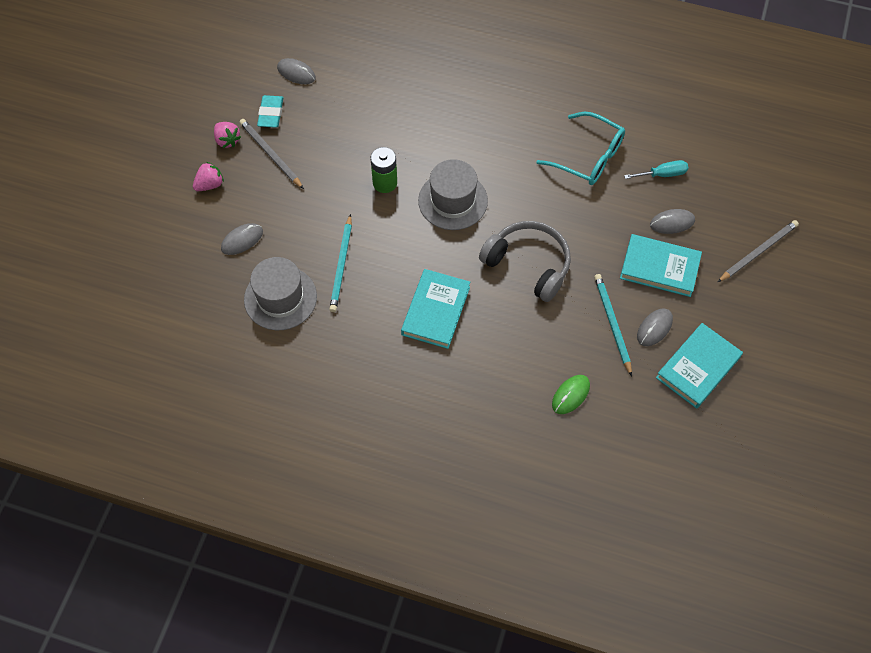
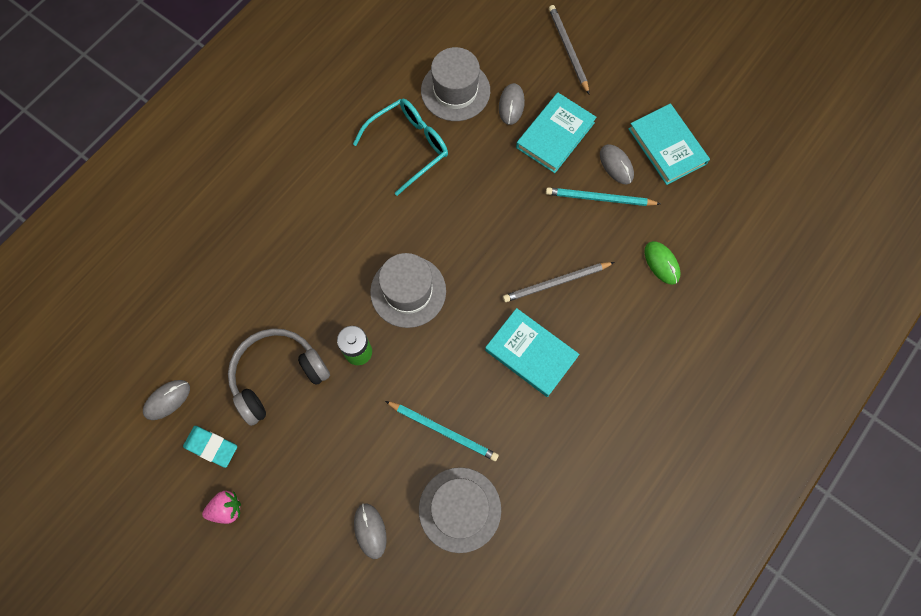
camera: 70 degrees left, 10 degrees up
(210, 185) = (280, 547): pink strawberry -> none
(270, 154) = (268, 464): grey pencil -> grey pencil (556, 283)
(528, 264) = (510, 247): grey headphones -> grey headphones (277, 375)
(662, 174) = (455, 91): turquoise screwdriver -> grey hat

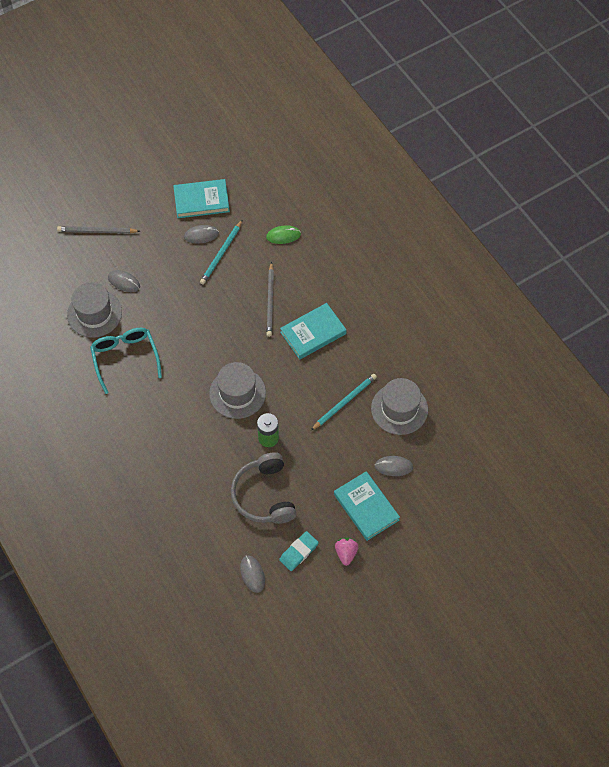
camera: 70 degrees left, 10 degrees down
(555, 135) = (161, 263): turquoise book -> turquoise book (366, 507)

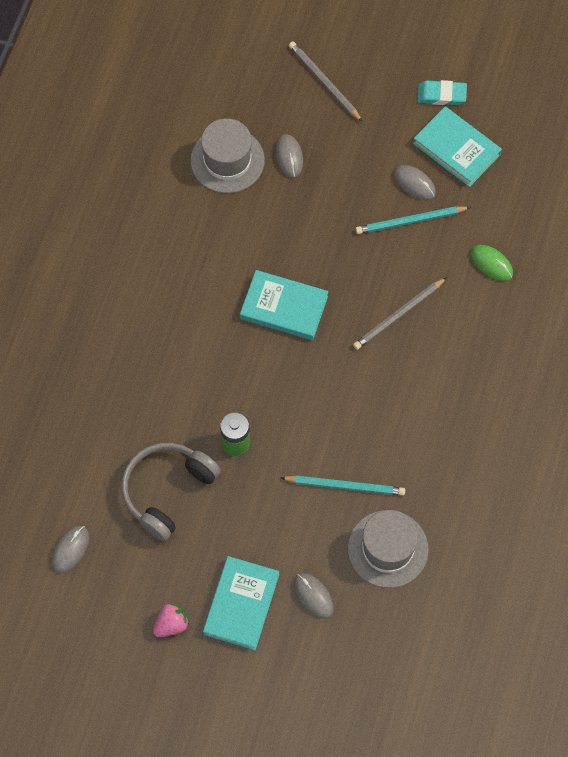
camera: 50 degrees right, 5 degrees up
(125, 358) = (203, 232): turquoise glasses -> none
(237, 393) = (260, 371): grey hat -> none
(298, 552) = (132, 576): turquoise eraser -> turquoise eraser (441, 95)
(313, 333) = (400, 388): turquoise book -> turquoise book (284, 307)

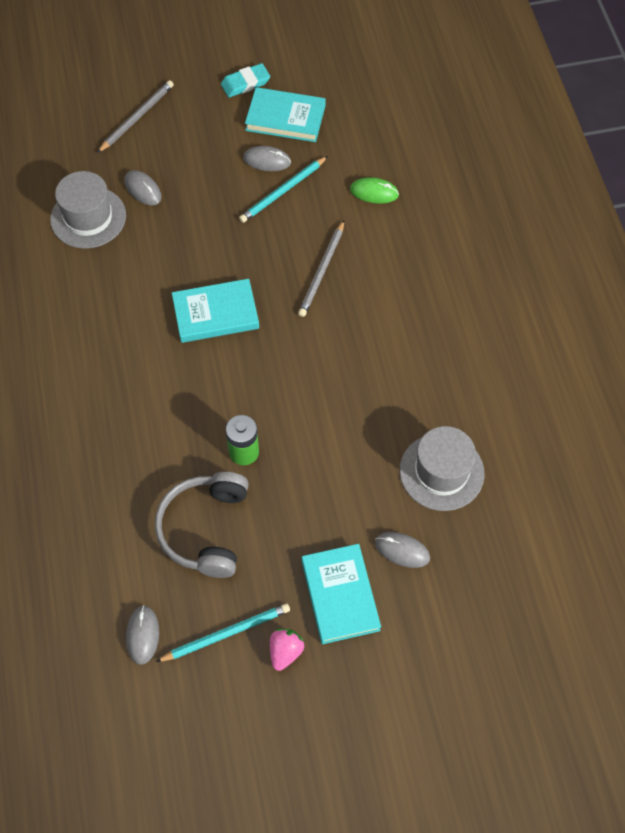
camera: 30 degrees left, 5 degrees down
(324, 82) = (137, 117): grey pencil -> grey pencil turned 105 degrees clockwise
(345, 486) = (368, 437): turquoise pencil -> turquoise pencil (226, 633)

